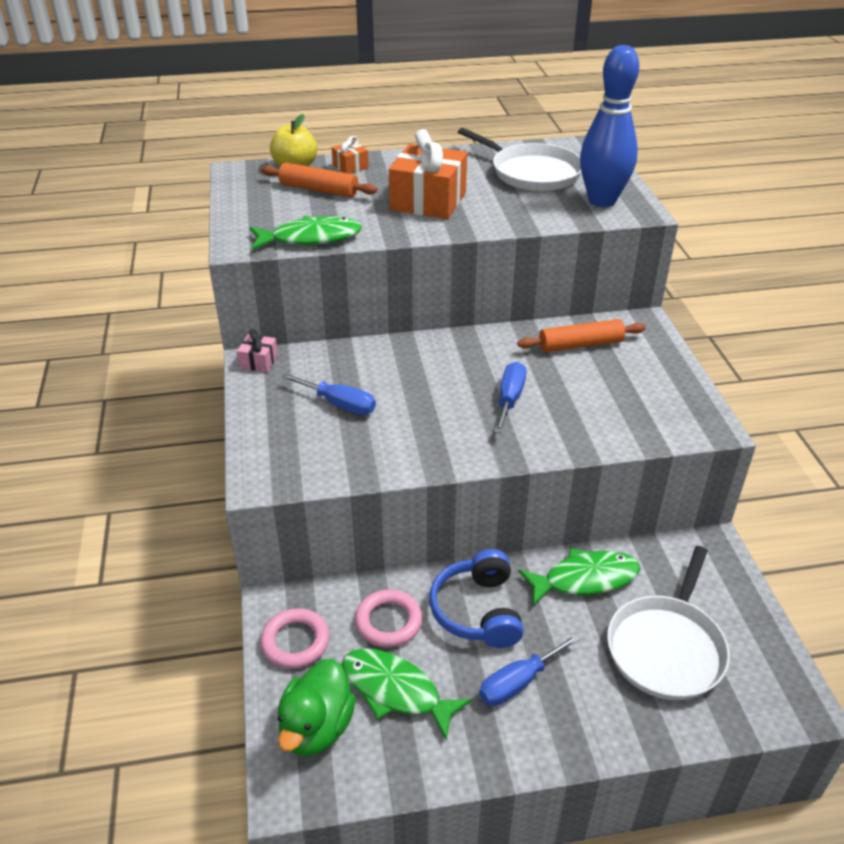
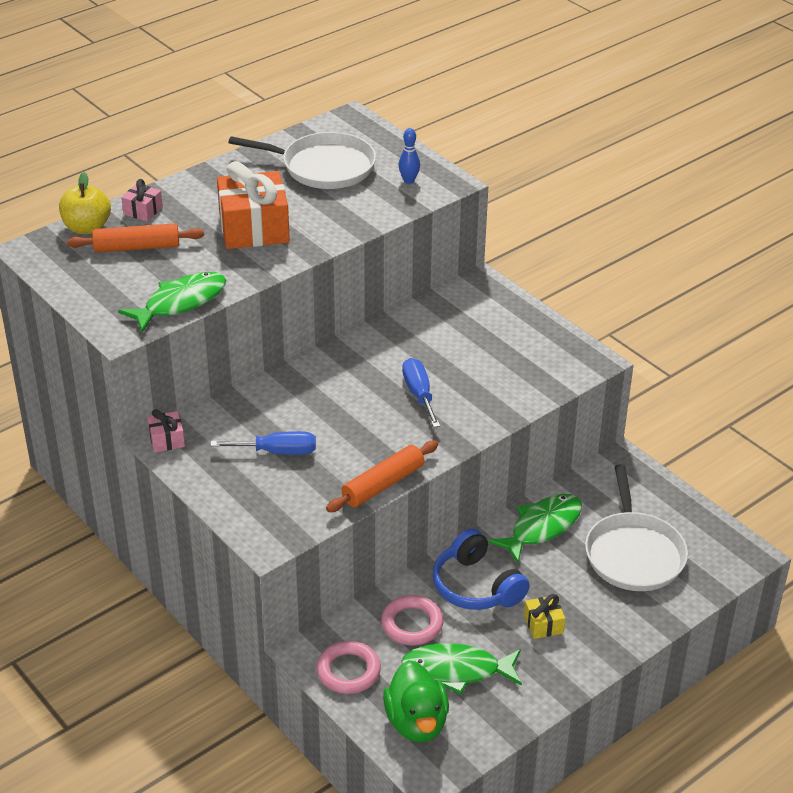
camera: 30 degrees left, 0 degrees up
(350, 166) = (143, 211): orange gift -> pink gift
(518, 682) = (543, 624): blue screwdriver -> yellow gift
(580, 345) = (442, 323): orange rolling pin -> orange rolling pin (383, 484)
(602, 201) = (409, 180): blue bowling pin -> blue bowling pin, size x0.40

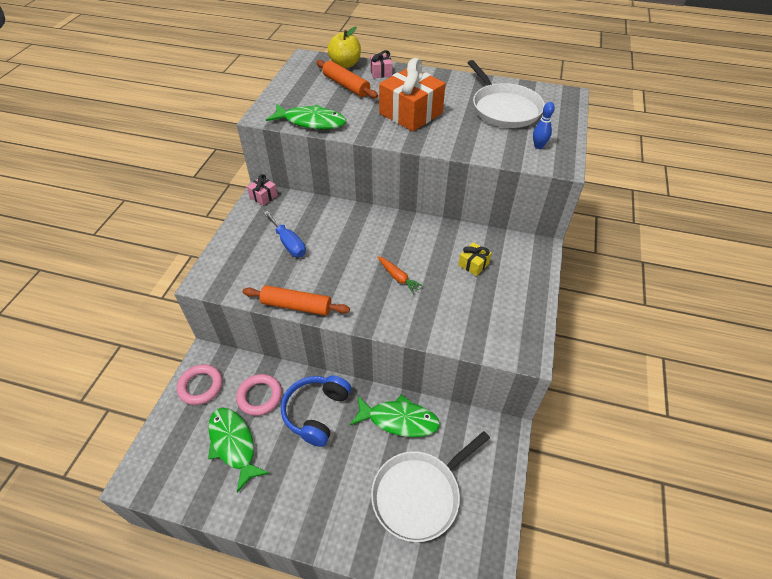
camera: 55 degrees right, 10 degrees up
(416, 722) = (176, 447): green duck -> none
(419, 394) = (398, 277): blue screwdriver -> orange carrot
(543, 624) = (308, 473): yellow gift -> yellow gift (473, 264)

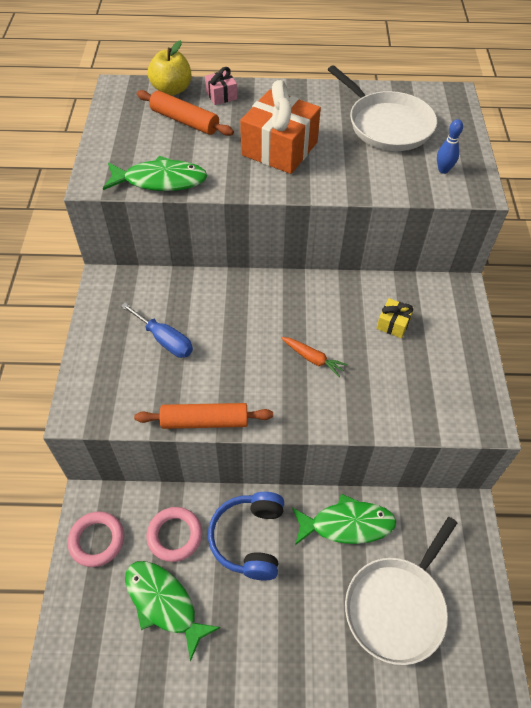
camera: 15 degrees left, 5 degrees up
(263, 196) = (109, 282): pink gift -> none

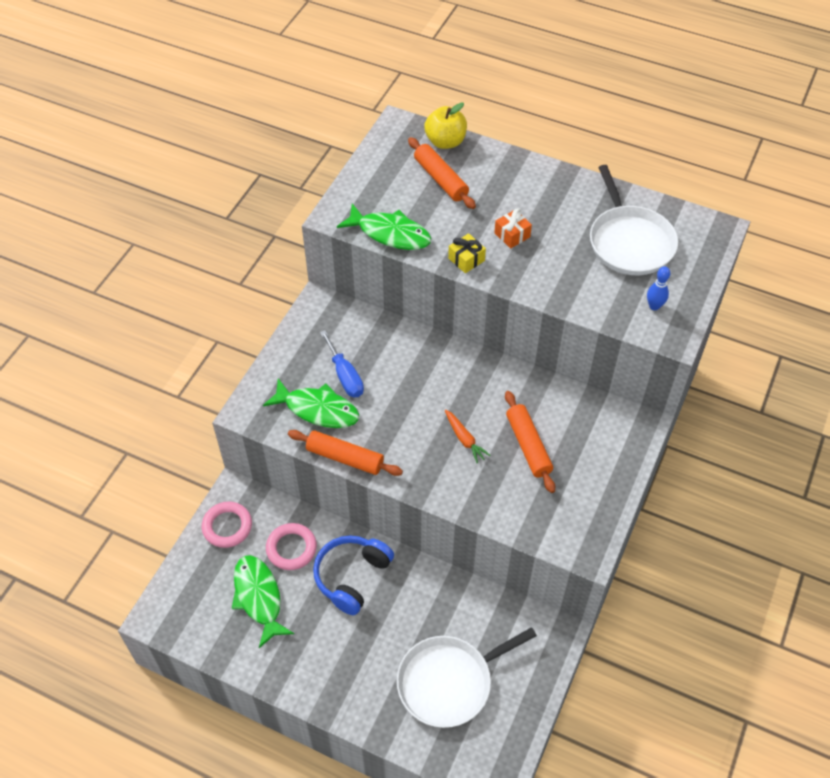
camera: 25 degrees right, 0 degrees up
(221, 95) = (488, 162): pink gift -> none
(279, 149) = (512, 235): orange gift -> orange gift, size x0.46
(347, 524) = (442, 599): green fish -> green fish (317, 409)
(374, 343) = (528, 446): none -> orange rolling pin
(393, 324) = (556, 434): yellow gift -> yellow gift (466, 259)

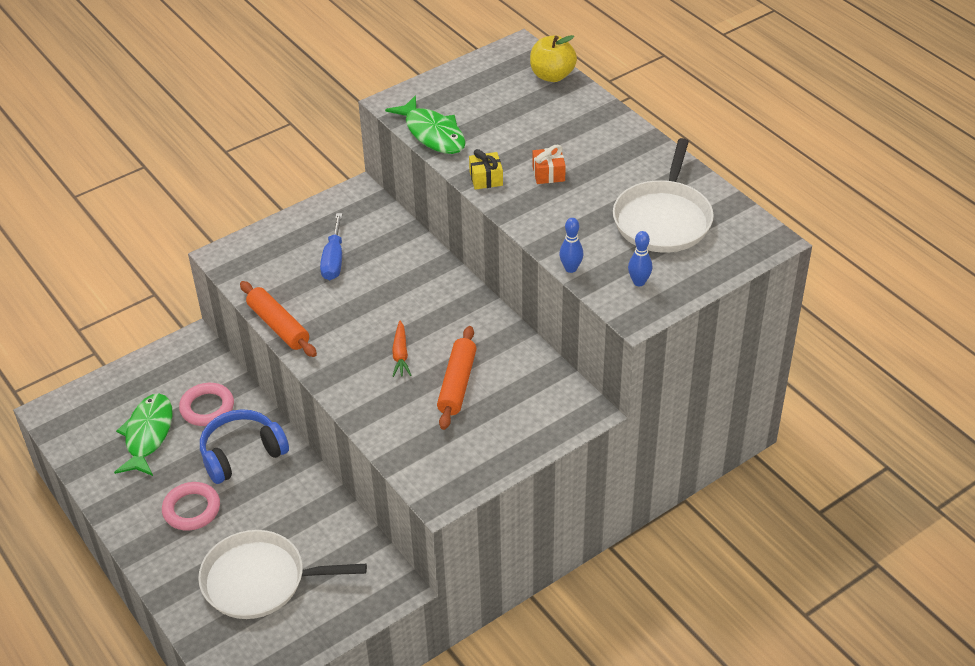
camera: 30 degrees right, 10 degrees down
(227, 526) = (166, 366): pink ring -> pink ring (191, 509)
(317, 409) = (286, 278): green fish -> none
(440, 179) = (519, 105): orange rolling pin -> none
(595, 315) = (571, 268): none -> blue bowling pin

